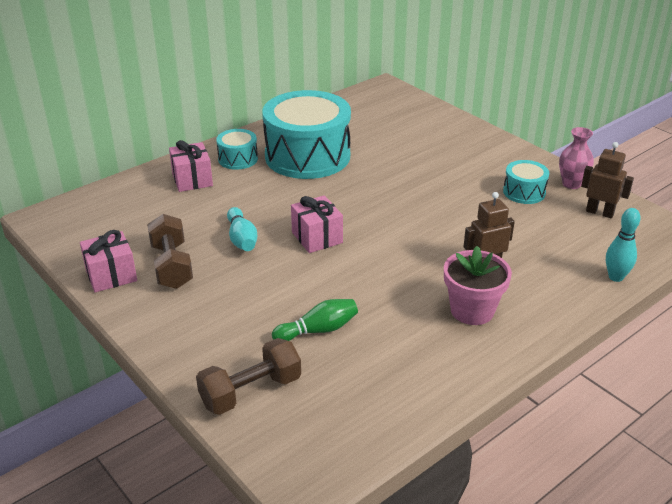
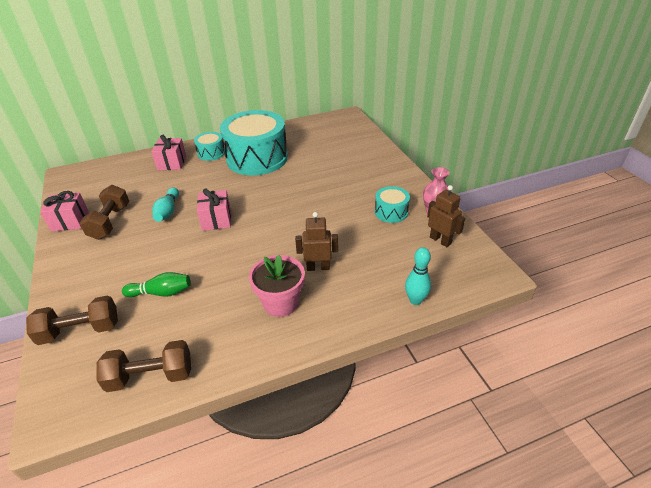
camera: 20 degrees right, 5 degrees up
(383, 415) = (150, 376): none -> brown dumbbell

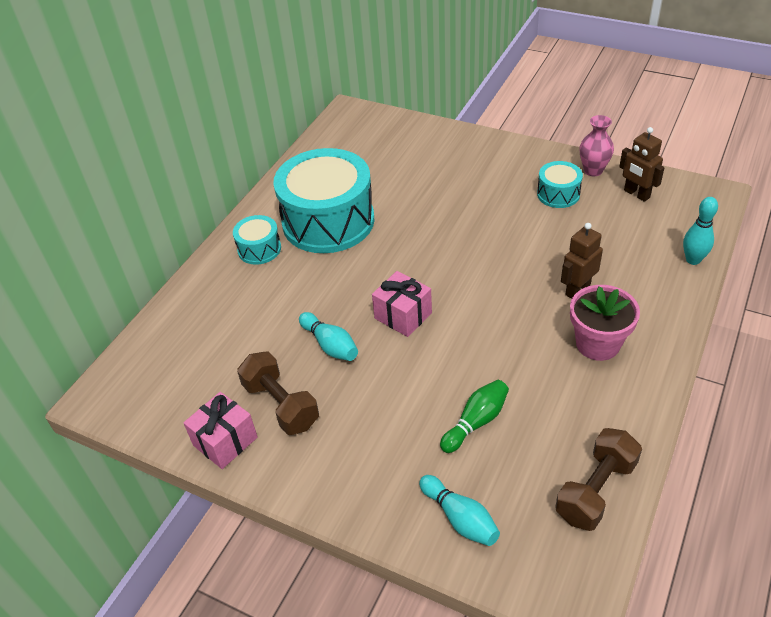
camera: 40 degrees left, 5 degrees up
(80, 330) = (460, 518): brown dumbbell -> turquoise bowling pin
(172, 163) = (229, 291): pink gift -> none
(440, 240) = (636, 194): brown robot -> brown robot turned 135 degrees counterclockwise

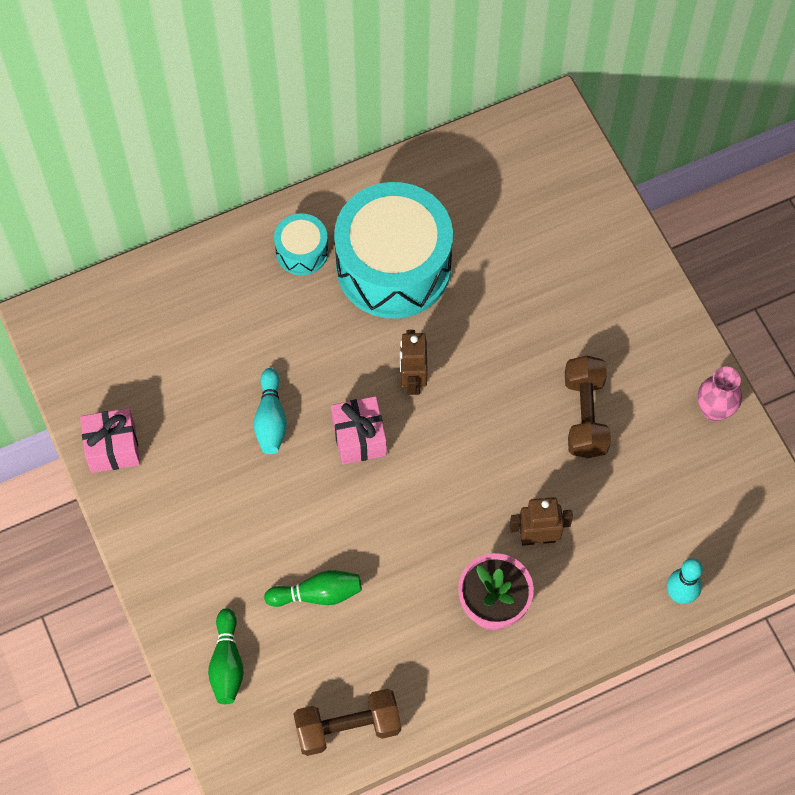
camera: 35 degrees right, 20 degrees up
(281, 405) = (182, 448): brown dumbbell -> brown dumbbell (585, 415)
(460, 518) = (227, 663): turquoise bowling pin -> green bowling pin
(558, 194) = (645, 412): turquoise drum -> none
(636, 194) = (721, 476): brown robot -> brown robot (413, 380)

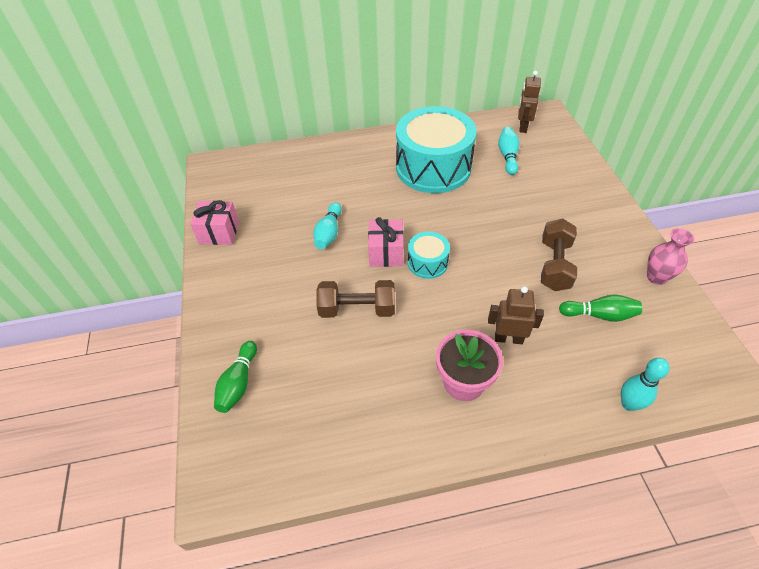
camera: 15 degrees right, 15 degrees down
(302, 251) = (377, 153): turquoise drum -> turquoise drum (427, 263)
(317, 594) = (325, 346): green bowling pin -> green bowling pin (599, 315)
(348, 728) = (318, 456): brown dumbbell -> brown dumbbell (357, 309)
(413, 380) = (432, 226): brown robot -> brown robot (523, 127)
(501, 223) = (507, 156): none -> turquoise bowling pin

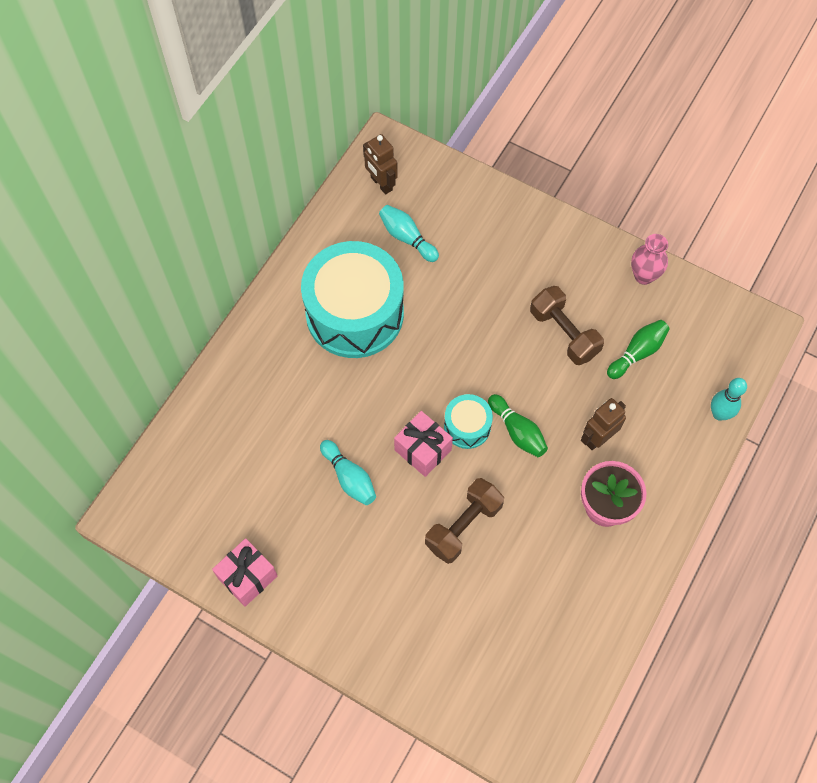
camera: 50 degrees left, 15 degrees up
(238, 383) = (453, 679): green bowling pin -> green bowling pin (517, 431)

